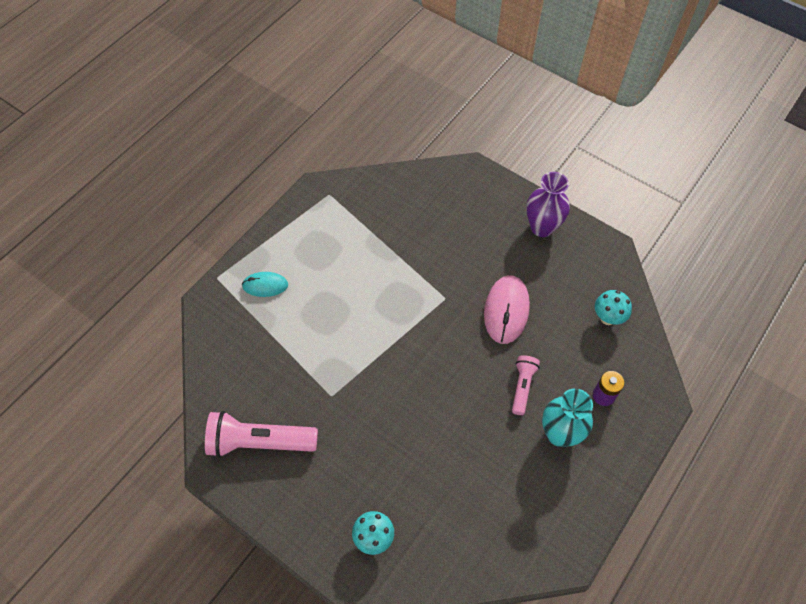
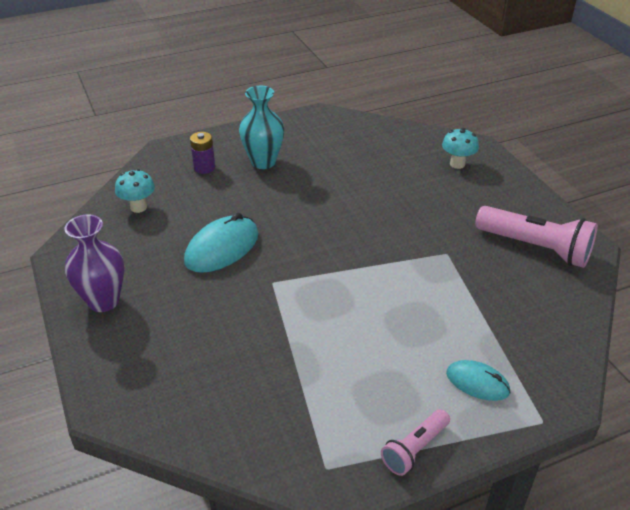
camera: 150 degrees left, 20 degrees down
(506, 310) = (222, 248): pink mouse -> turquoise mouse
(522, 386) = (263, 195): pink flashlight -> pink flashlight (414, 449)

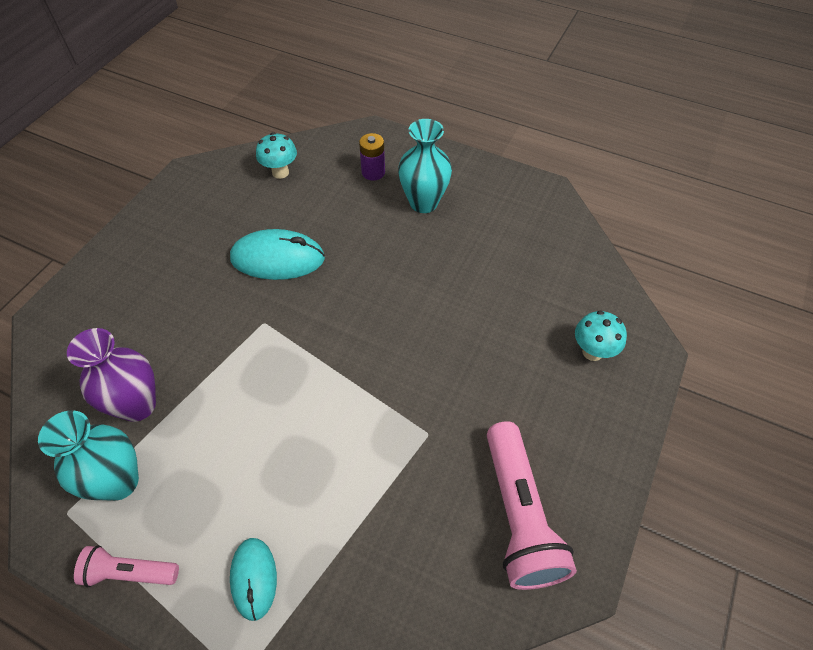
camera: 50 degrees right, 15 degrees up
(104, 301) = (154, 234): purple vase -> purple vase (138, 405)
(329, 423) = (119, 482): none -> turquoise vase

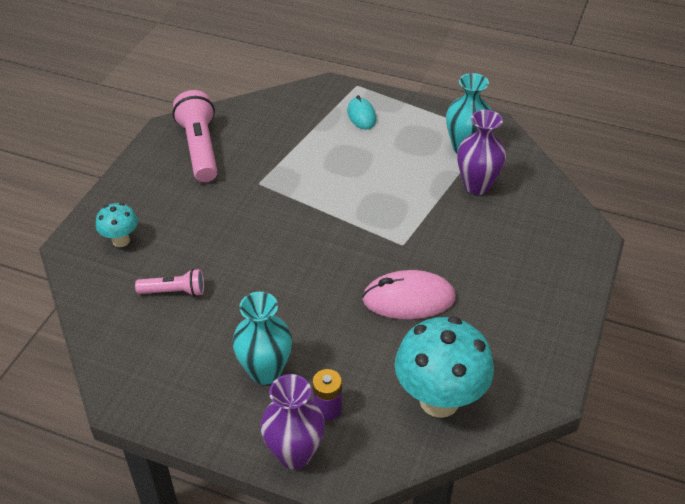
camera: 175 degrees right, 10 degrees down
(130, 572) = (435, 114): pink flashlight -> pink flashlight (174, 292)
(278, 259) = (408, 299): turquoise mouse -> pink mouse
(280, 172) = (439, 400): turquoise mushroom -> turquoise mushroom, size x1.98
(402, 145) = (294, 454): none -> purple vase

